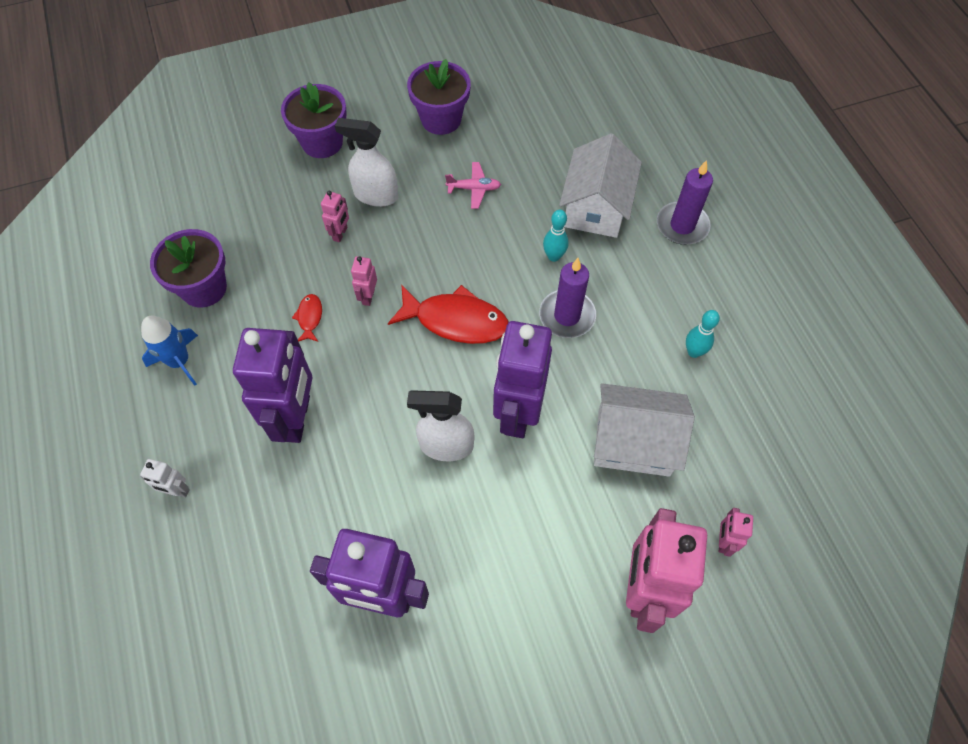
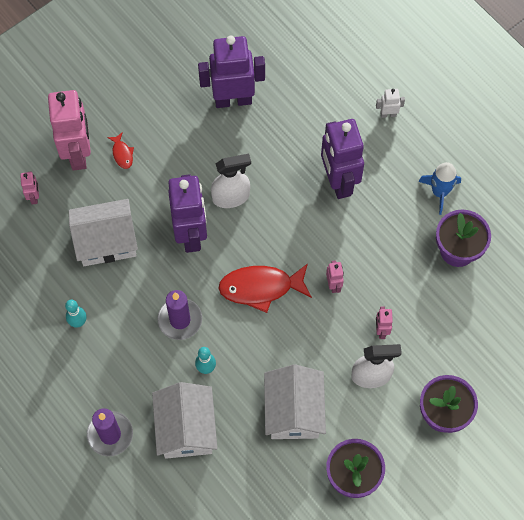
camera: 160 degrees right, 5 degrees up
(309, 317) = (367, 254): red fish -> red fish (122, 154)
(474, 189) = (293, 411): pink plane -> white house

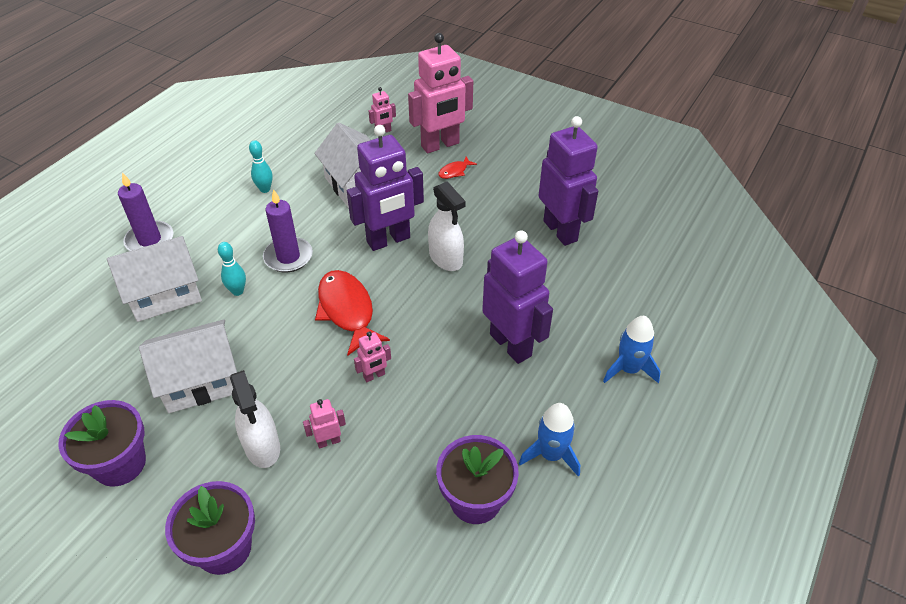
camera: 70 degrees right, 20 degrees down
(338, 182) = (511, 344): purple robot -> purple robot turned 90 degrees clockwise
(388, 114) = (628, 369): white robot -> blue rocket

